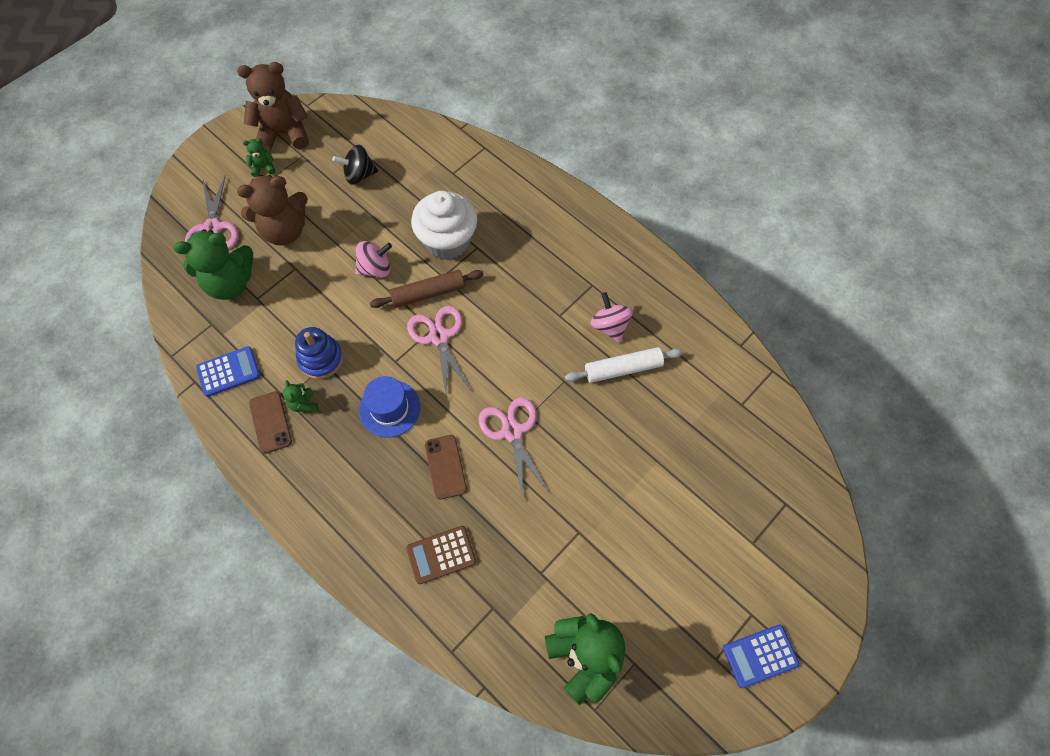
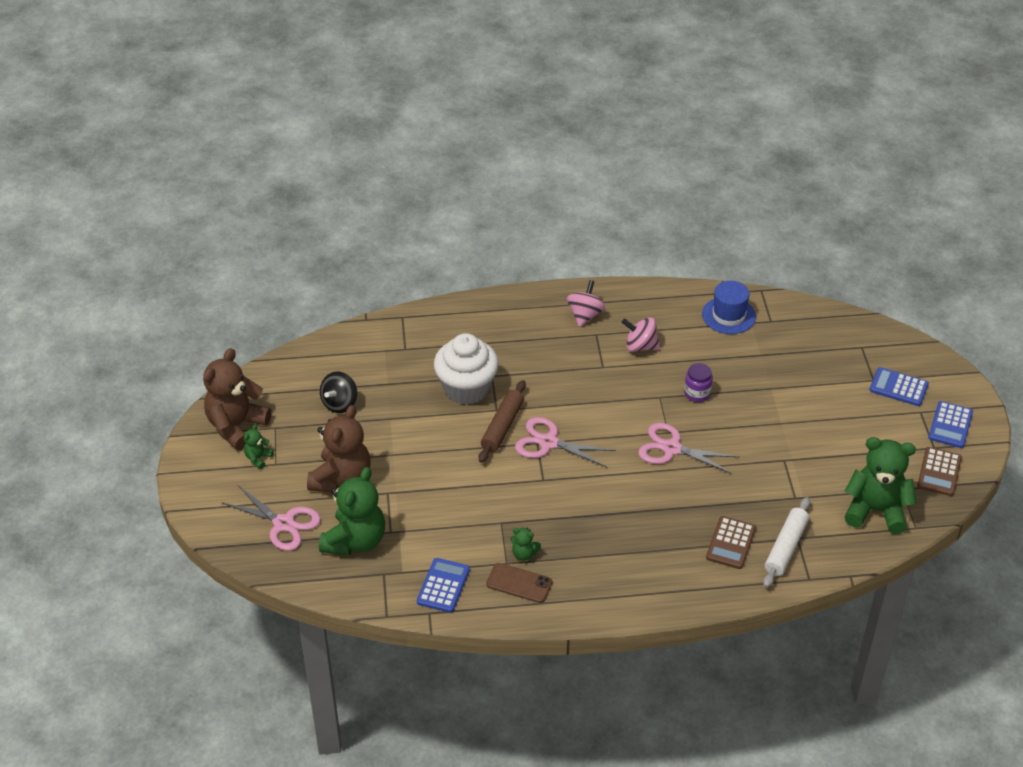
camera: 50 degrees left, 20 degrees down
(321, 359) = (493, 522): blue stacking toy -> none
(375, 268) = (444, 444): pink spinning top -> pink spinning top (585, 315)
(389, 408) = (581, 505): blue hat -> blue hat (728, 315)
(445, 467) = (663, 501): brown phone -> none
(595, 407) = (697, 393): none -> purple jar
(623, 369) = (682, 361): white rolling pin -> white rolling pin (786, 547)
(687, 686) = (939, 472): none -> brown calculator
(764, 573) = (898, 387): none -> blue calculator

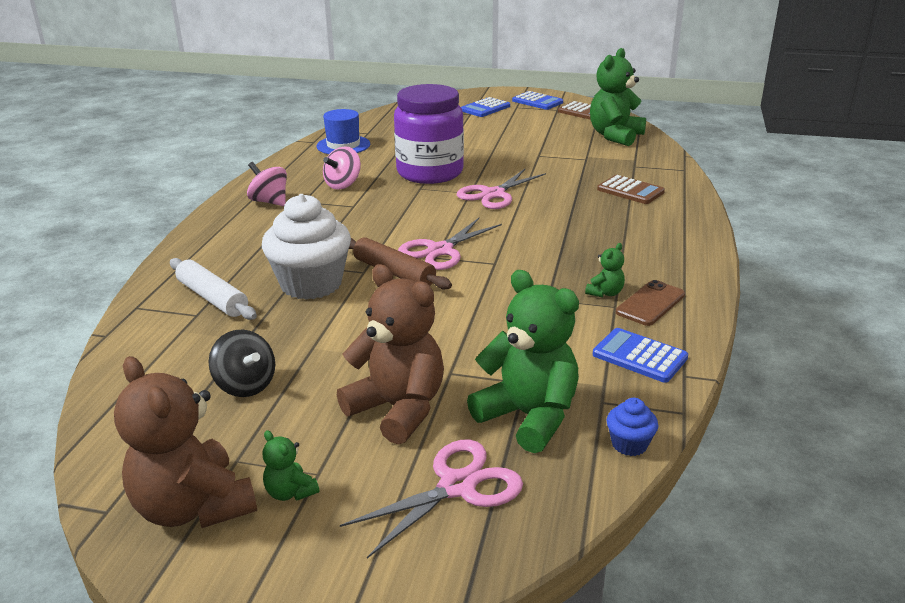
camera: 70 degrees left, 15 degrees down
(345, 593) = (629, 444): none -> blue cupcake
(697, 393) = (430, 173): purple jar -> purple jar, size x2.44
(786, 547) = (644, 171): white rolling pin -> white rolling pin (213, 298)

